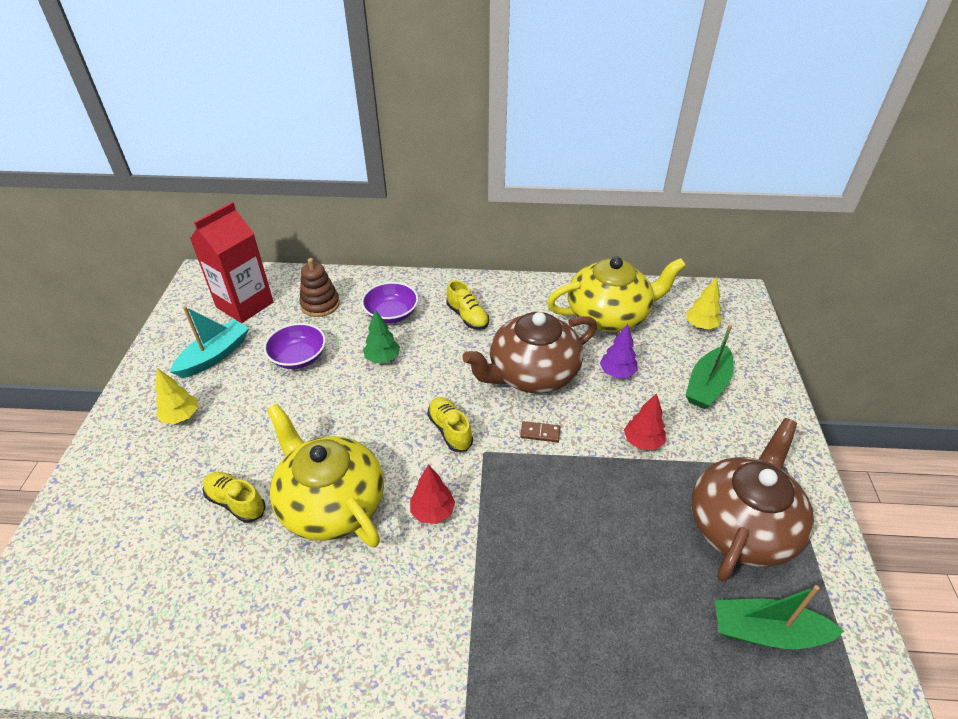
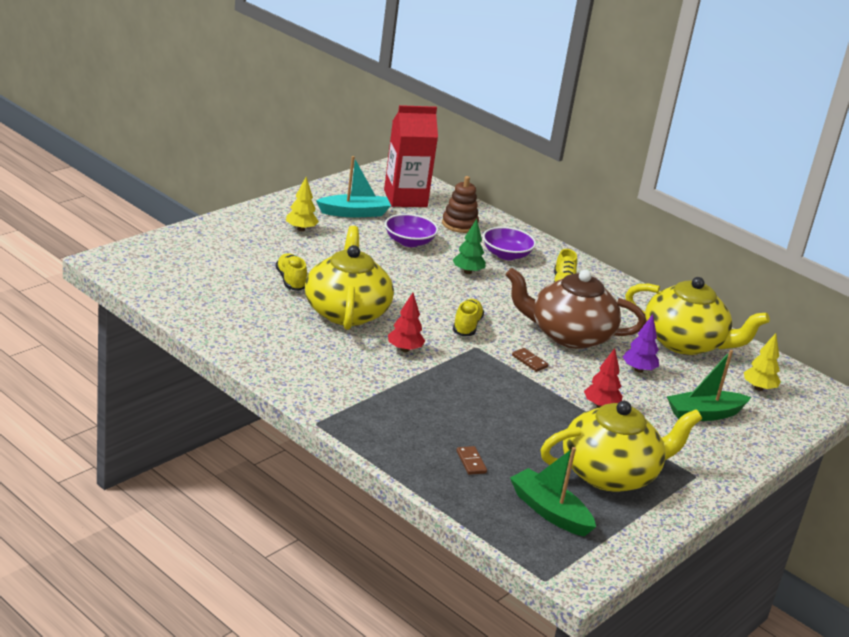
camera: 35 degrees right, 15 degrees down
(644, 627) = (471, 462): none -> brown domino
(741, 525) = (610, 474): brown teapot -> yellow teapot

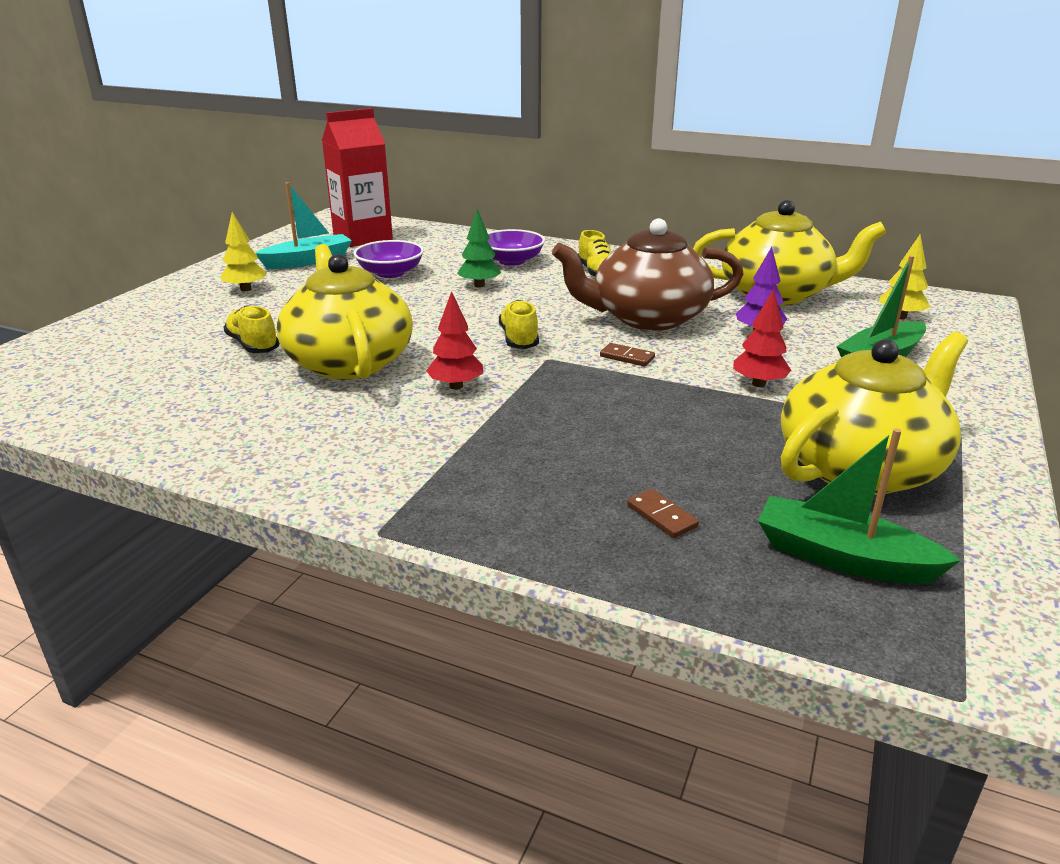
camera: 15 degrees left, 0 degrees up
(459, 224) = (439, 246): brown stacking toy -> none

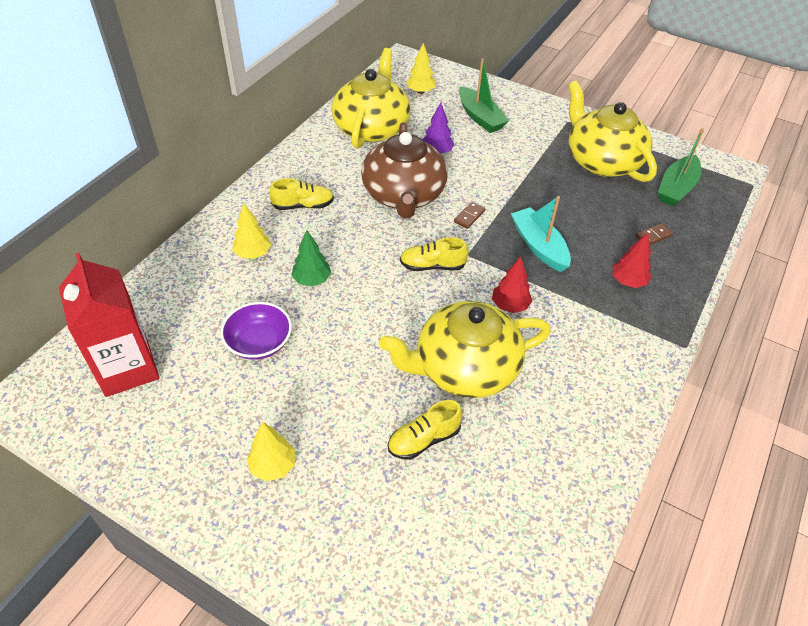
camera: 85 degrees left, 20 degrees up
(308, 261) = (195, 415): turquoise boat -> turquoise boat (539, 246)
(511, 261) = (253, 253): purple bowl -> yellow tree
(758, 384) = (510, 170): red tree -> red tree (628, 281)

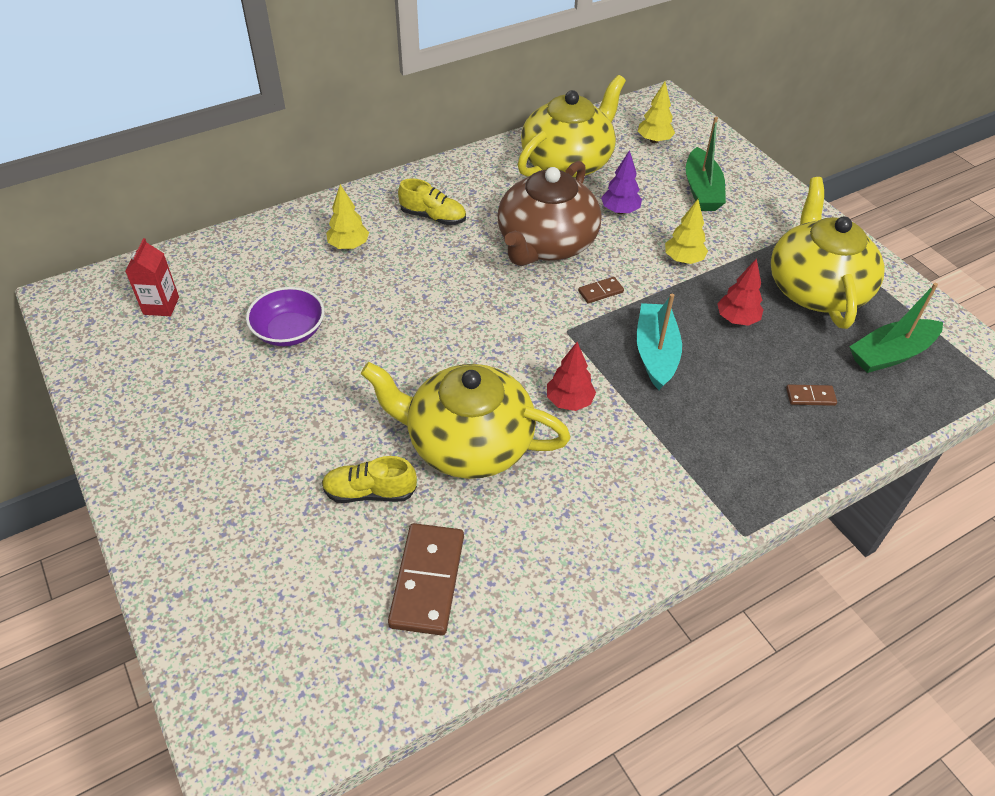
camera: 30 degrees right, 0 degrees up
(127, 368) = (161, 305): red carton -> red carton, size x0.52
(273, 466) = (214, 448): yellow tree -> yellow tree (683, 260)
(312, 280) = (384, 292): green tree -> none
(432, 266) = (518, 327): yellow shoe -> none
(517, 484) = (428, 581): none -> brown domino
(628, 281) = (732, 434): red tree -> red tree (736, 319)

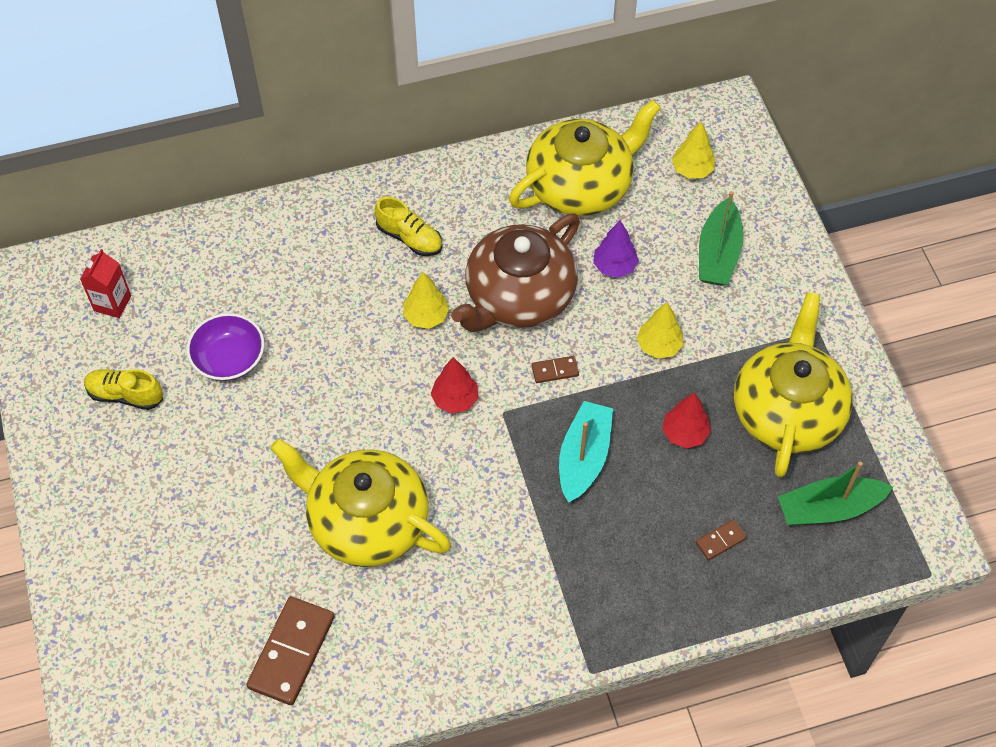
camera: 15 degrees right, 10 degrees up
(349, 246) = (312, 261): yellow tree -> yellow tree (426, 316)
(370, 492) = (263, 554): yellow shoe -> yellow shoe (125, 395)
(569, 401) = (477, 496): red tree -> red tree (455, 399)
(810, 397) = (720, 541): brown domino -> brown domino turned 45 degrees counterclockwise

